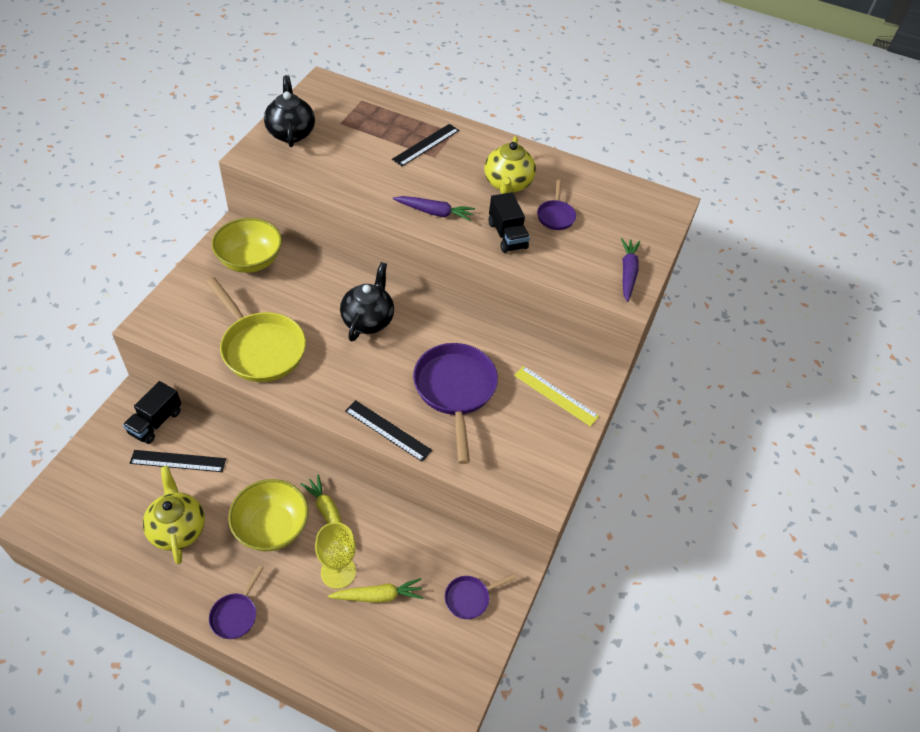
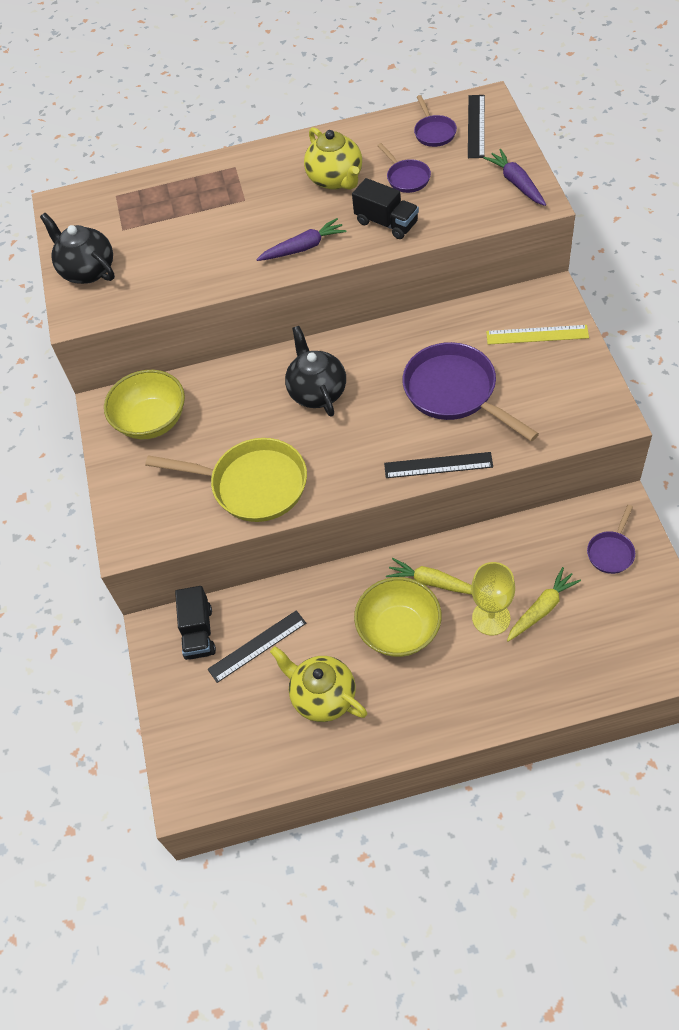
camera: 25 degrees left, 5 degrees up
(235, 614) = (448, 717): purple pan -> purple pan (434, 132)
(426, 145) = (224, 194): black ruler -> black ruler (476, 126)

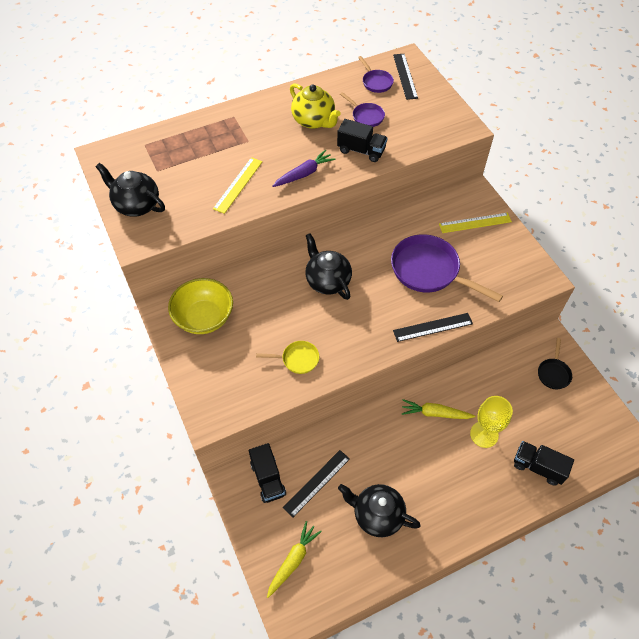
camera: 20 degrees left, 0 degrees up
(216, 255) = (238, 185): none -> yellow ruler
(253, 485) = (297, 359): yellow pan -> yellow pan, size x0.50
(322, 696) = (377, 515): yellow teapot -> black teapot
(399, 630) = (420, 454): yellow bowl -> none
(516, 183) = (446, 115): purple carrot -> none
(542, 609) = (518, 422): yellow carrot -> yellow carrot (293, 560)
(552, 670) = (538, 467): none -> black truck
(611, 552) = (553, 373): purple pan -> black pan

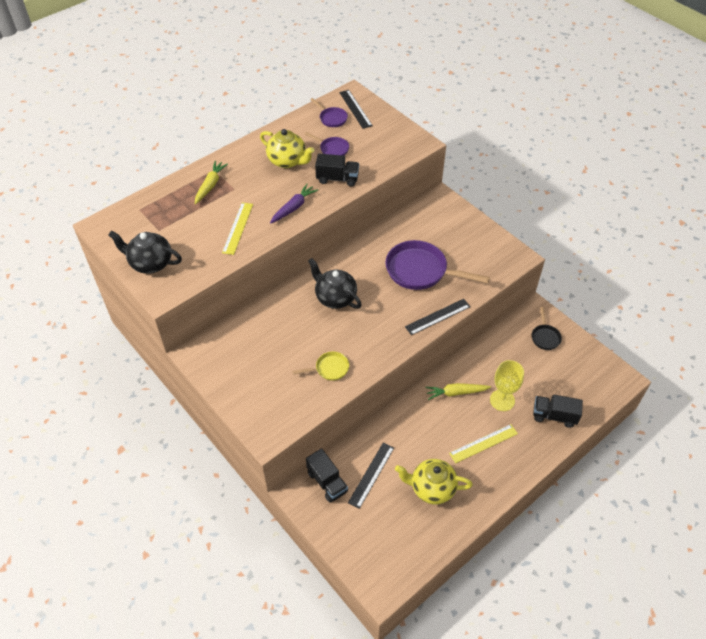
camera: 15 degrees left, 5 degrees down
(204, 318) = (234, 352): yellow bowl -> none
(293, 560) = (370, 544): yellow carrot -> yellow carrot (210, 185)
(377, 515) = (431, 488): black teapot -> yellow teapot
(475, 223) = (447, 223): yellow ruler -> yellow ruler (483, 443)

